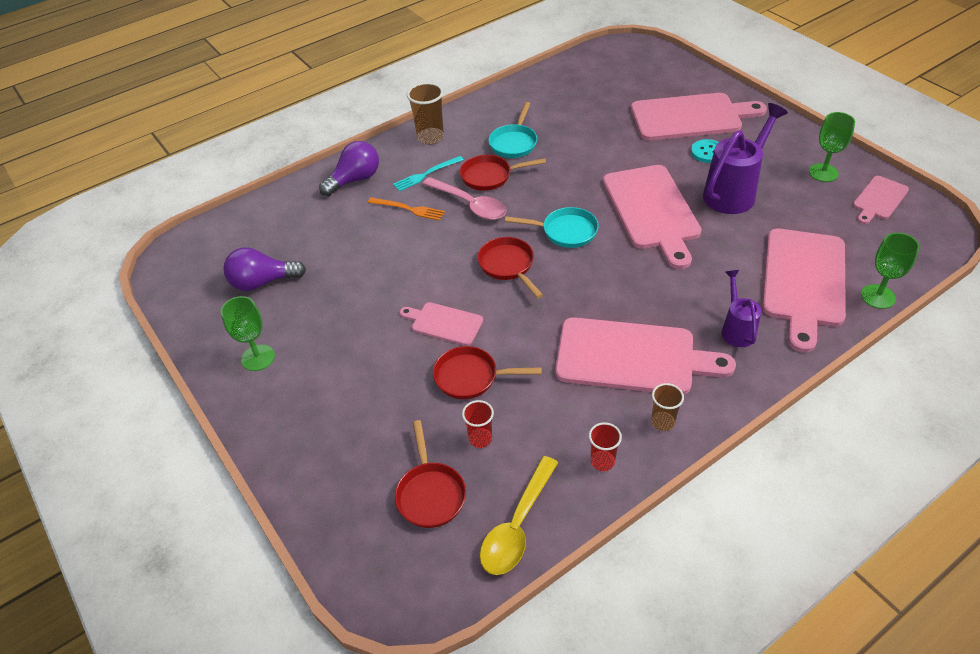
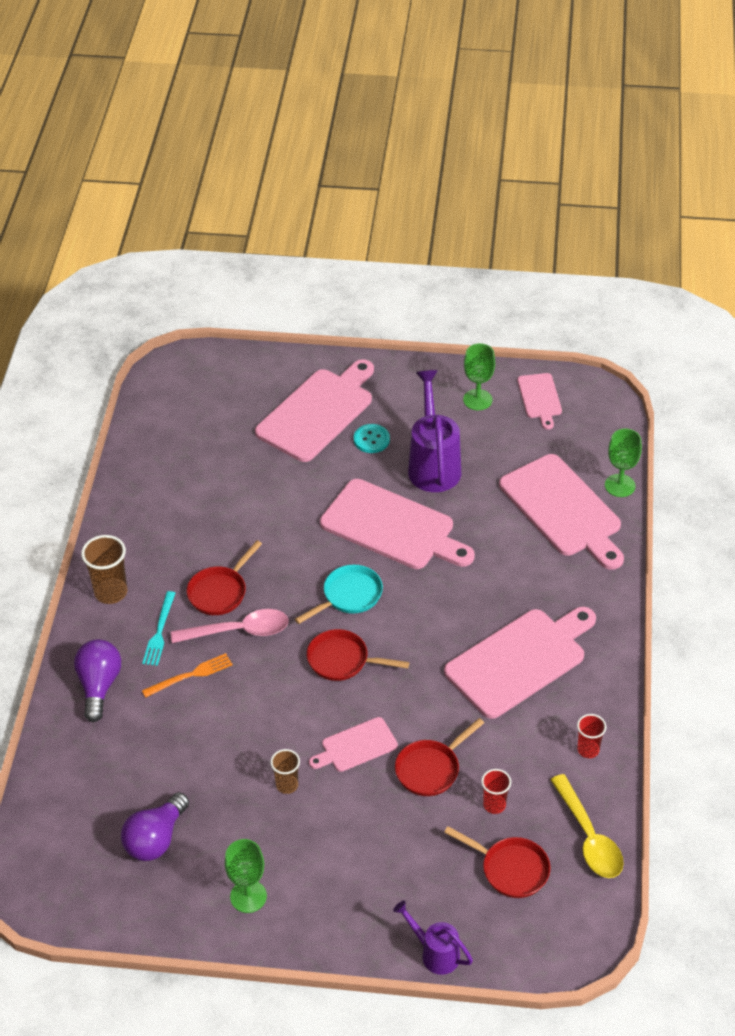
camera: 50 degrees left, 0 degrees up
(514, 143) = (197, 543): turquoise pan -> none
(662, 422) = (592, 691): brown cup -> brown cup (287, 785)
(736, 329) = (561, 583): purple watering can -> purple watering can (435, 953)

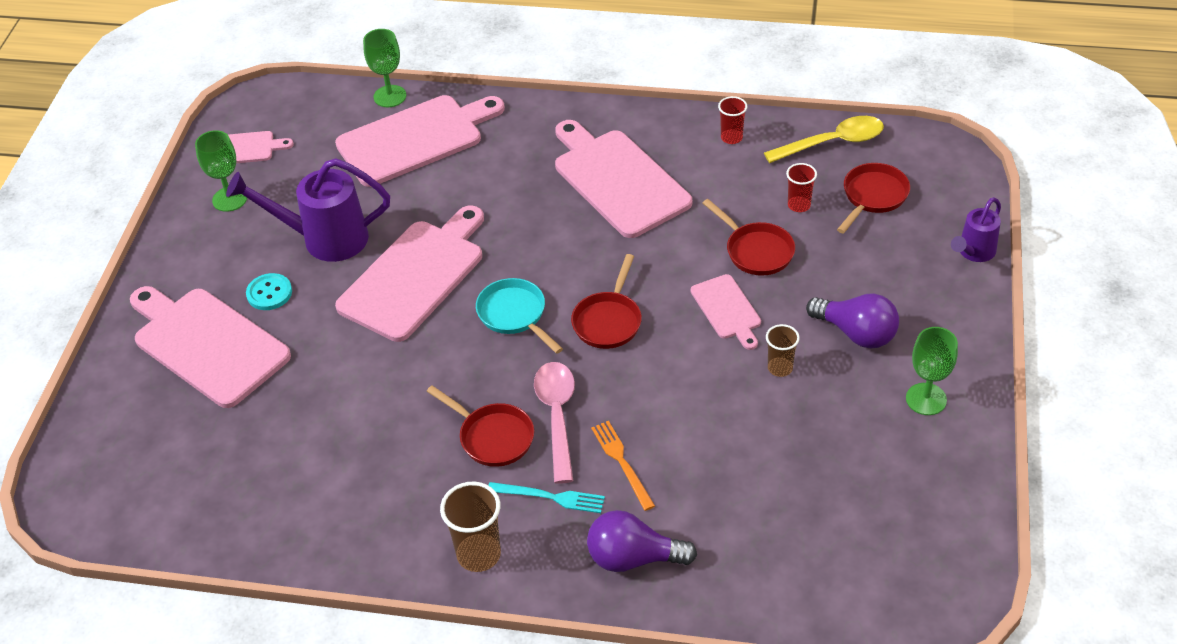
camera: 85 degrees left, 0 degrees up
(156, 839) = (859, 486): purple light bulb -> purple light bulb (856, 333)

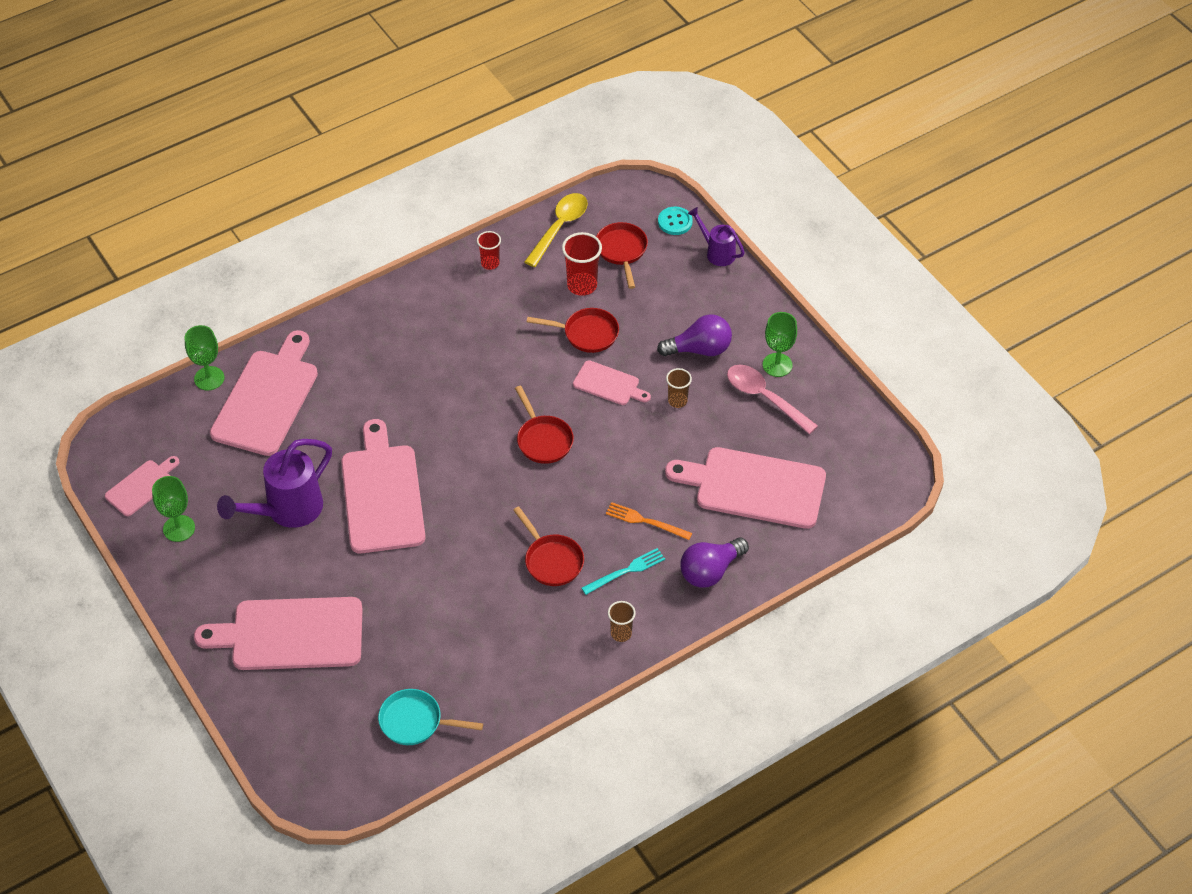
camera: 45 degrees left, 5 degrees up
(269, 293) = (292, 572): turquoise button -> turquoise button (675, 222)
(479, 554) = (621, 633): brown cup -> brown cup, size x0.62
(493, 437) = (551, 560): red pan -> red pan turned 60 degrees clockwise
(514, 315) = (479, 475): turquoise pan -> turquoise pan (415, 722)
(557, 416) = (577, 521): pink spoon -> pink spoon (764, 397)
(618, 180) = (446, 340): pink cutting board -> pink cutting board (754, 487)
(799, 205) = (582, 285): red cup -> red cup, size x1.62
(973, 252) = (717, 252): purple watering can -> purple watering can turned 135 degrees clockwise

